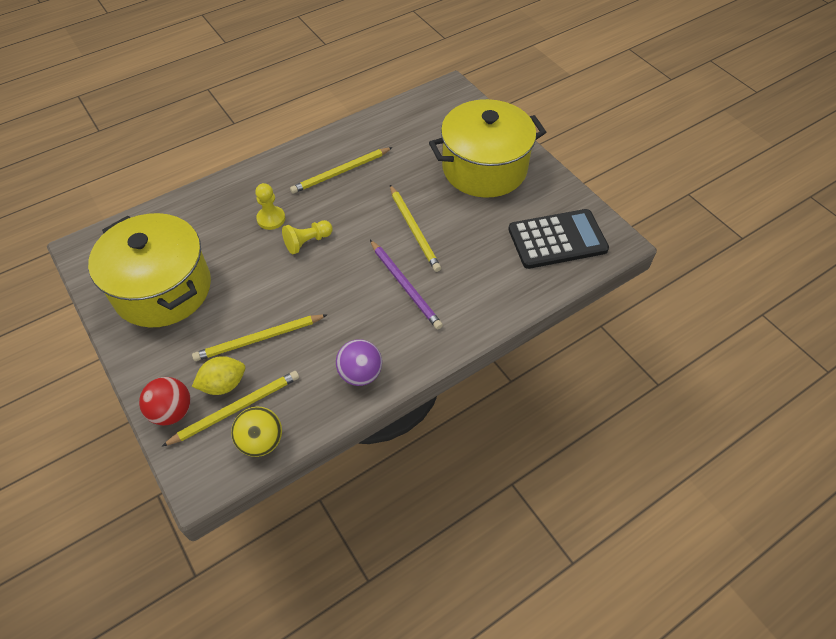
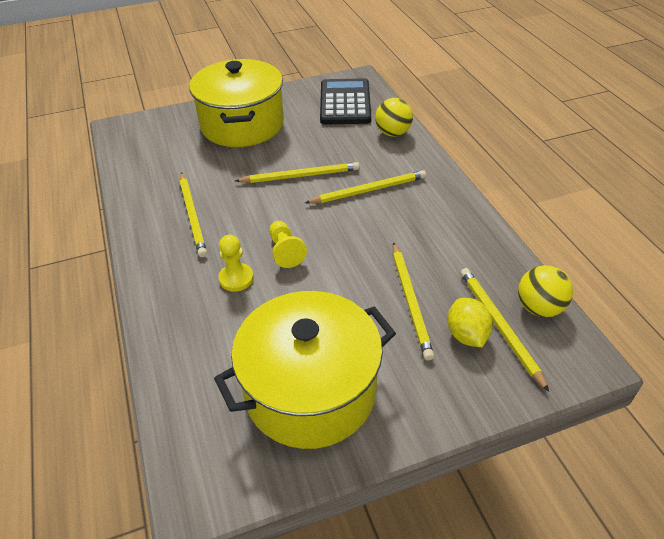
camera: 75 degrees left, 10 degrees down
(172, 411) = (499, 384): red ball -> none
(360, 374) = (466, 230): purple ball -> none
(405, 286) = (369, 190): purple pencil -> yellow pencil
(512, 291) = (393, 133): none -> yellow ball

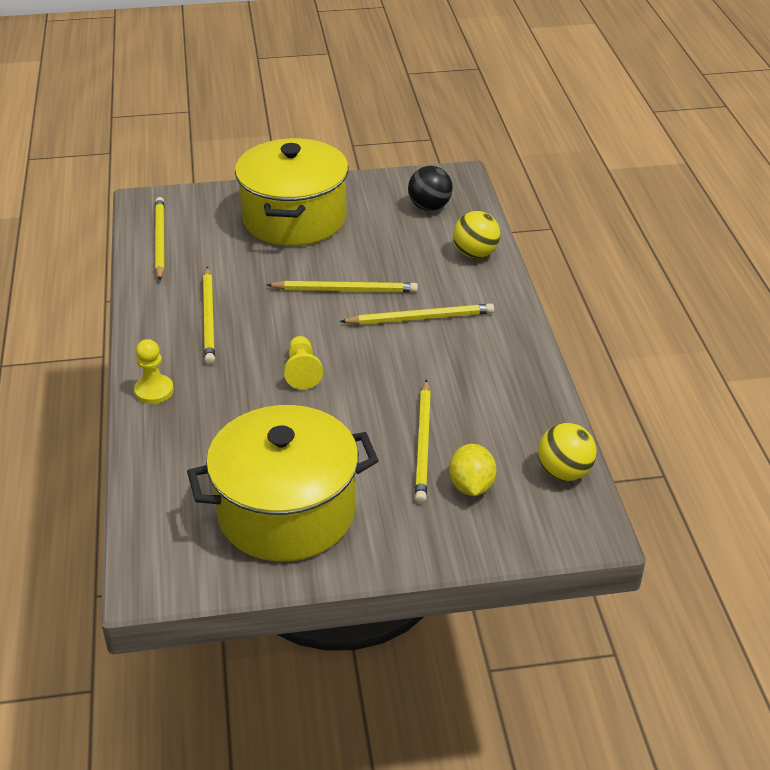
camera: 10 degrees right, 5 degrees down
(236, 278) = (240, 392): yellow pawn -> yellow pawn (154, 391)
(345, 103) = (429, 207): black calculator -> black ball
(499, 326) = (511, 483): yellow pencil -> yellow pencil (160, 240)

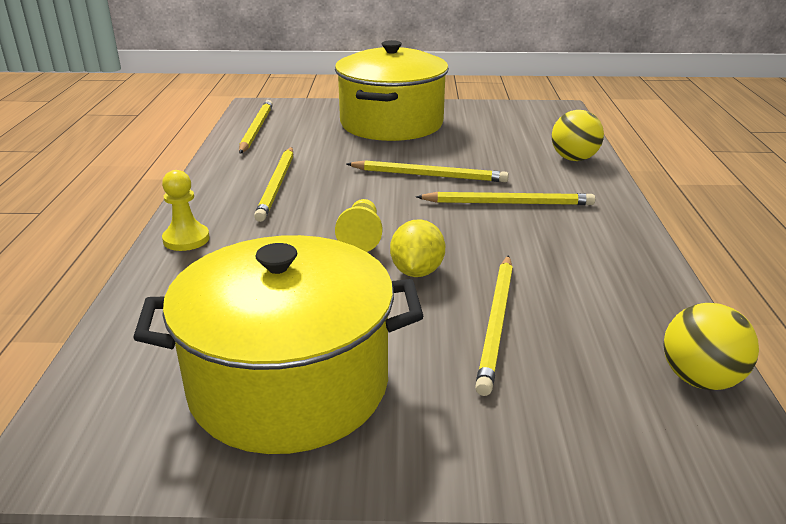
camera: 10 degrees right, 10 degrees down
(429, 207) = (528, 125): black ball -> none
(471, 486) = (560, 382): yellow lemon -> yellow lemon (417, 271)

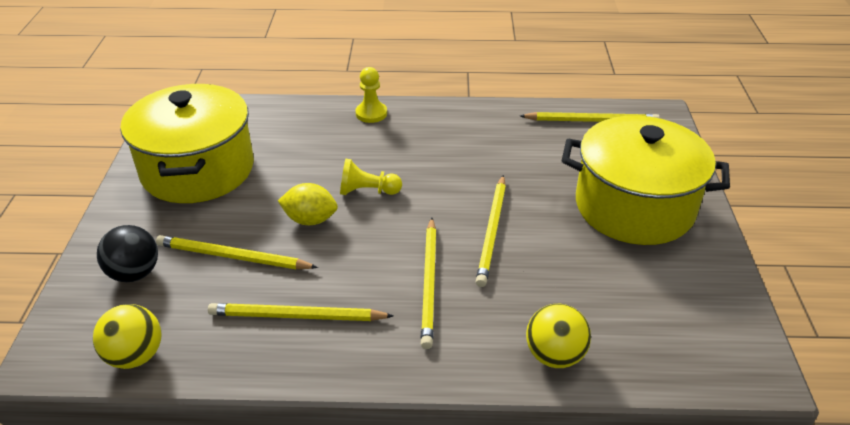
camera: 90 degrees right, 10 degrees up
(277, 185) = (462, 143): yellow pencil -> yellow pencil (296, 316)
(553, 411) = (135, 273): none -> black ball

